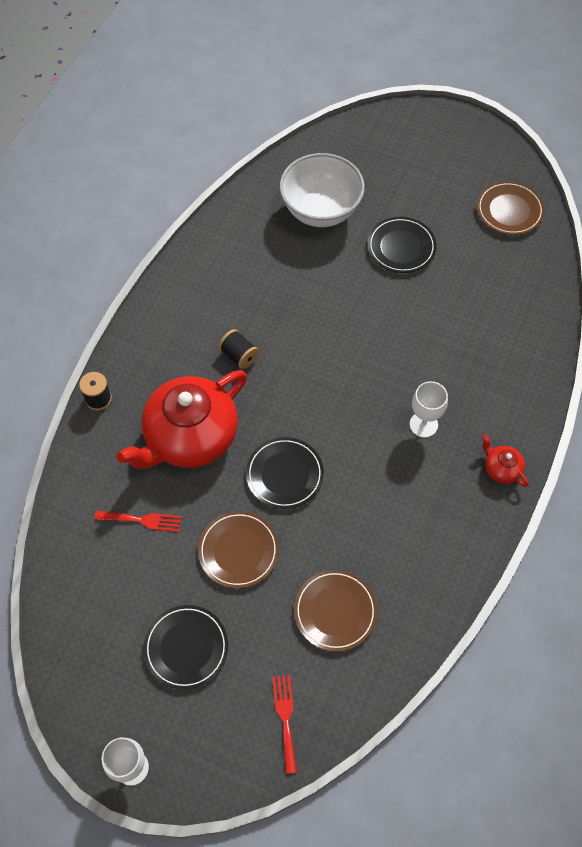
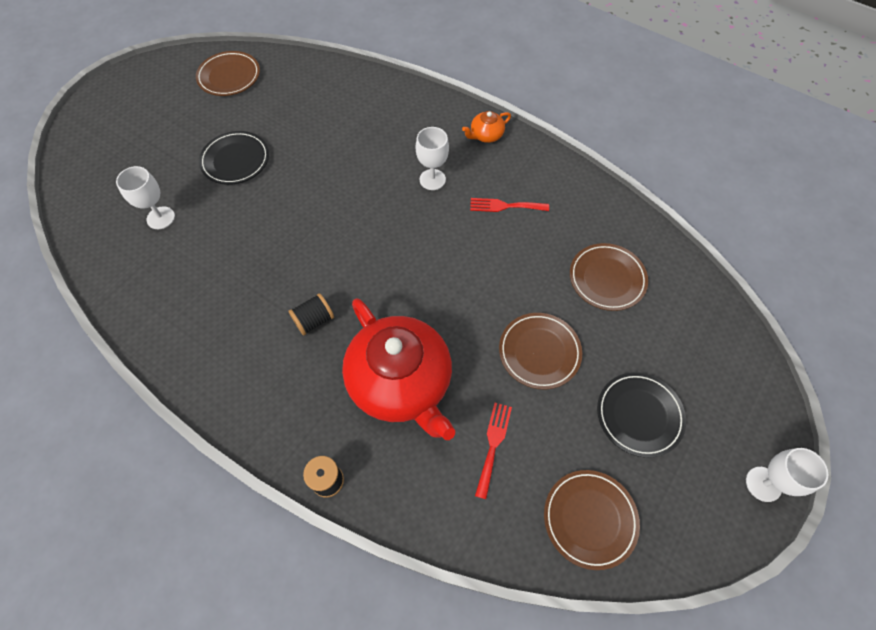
camera: 80 degrees left, 0 degrees up
(85, 607) = (589, 519): none -> brown plate
(284, 474) = (462, 298): black plate -> none
(285, 718) = (707, 335): red fork -> red fork (505, 206)
(321, 210) = (161, 218): white bowl -> white goblet
(501, 468) = (486, 135): red teapot -> orange teapot

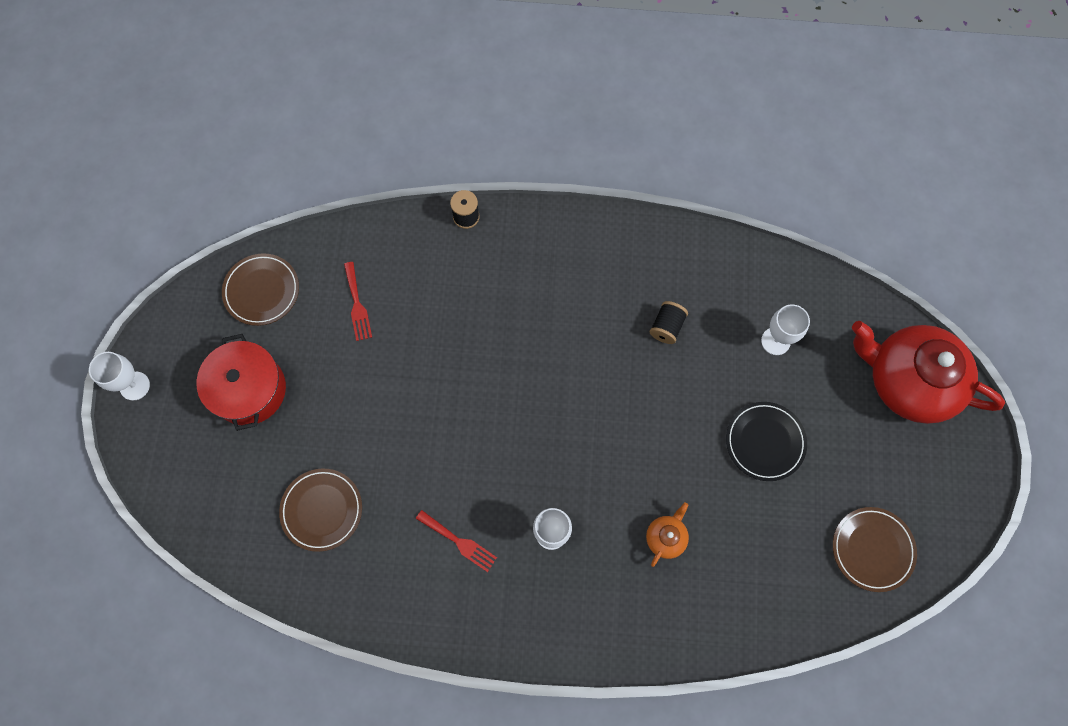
camera: 150 degrees right, 10 degrees up
(314, 320) = (562, 324): black spool -> black spool (666, 327)
(401, 382) = (456, 313): red teapot -> red teapot (908, 381)
(486, 135) = (529, 631): orange teapot -> orange teapot (666, 537)
(505, 206) = (459, 542): red fork -> red fork turned 60 degrees clockwise
(539, 352) = (354, 400): brown plate -> none
(639, 415) = (249, 390): black plate -> red pot

